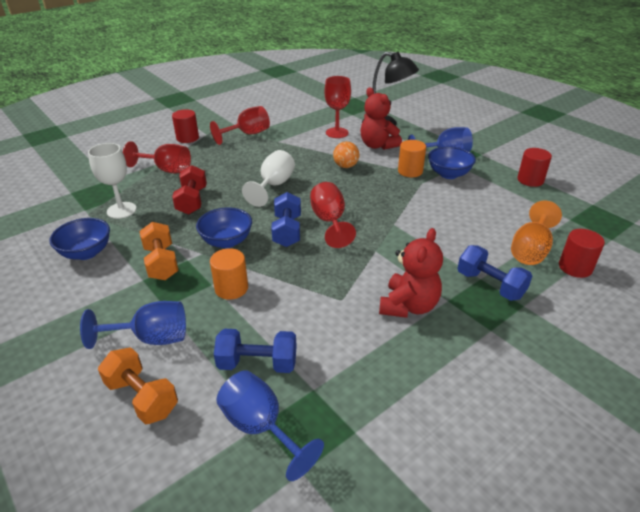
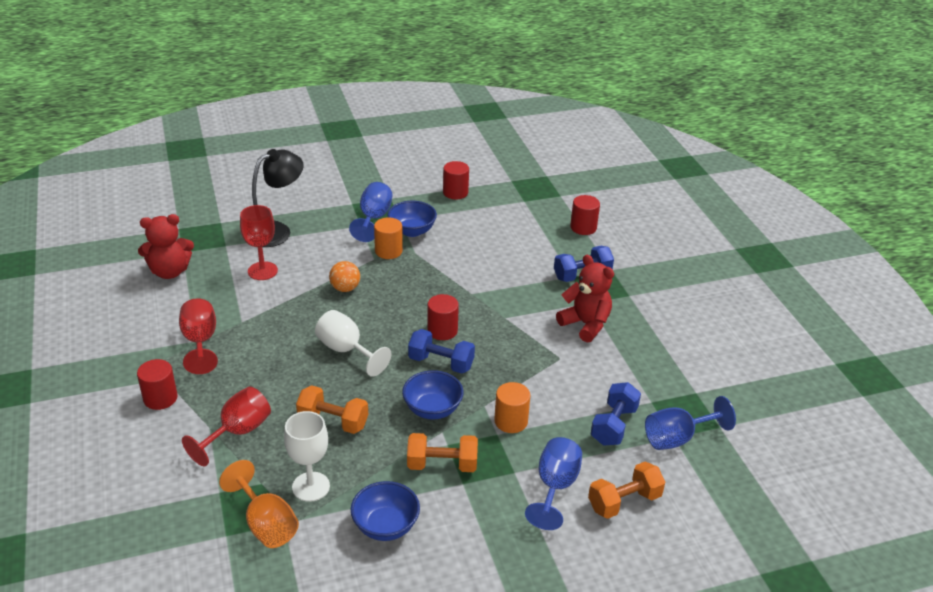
camera: 70 degrees left, 0 degrees up
(192, 201) = (333, 421): red dumbbell -> orange dumbbell
(329, 221) = (442, 330): red goblet -> red cylinder
(378, 145) = (318, 253): red teddy bear -> red teddy bear (170, 272)
(530, 250) = (551, 238): orange goblet -> orange goblet (266, 524)

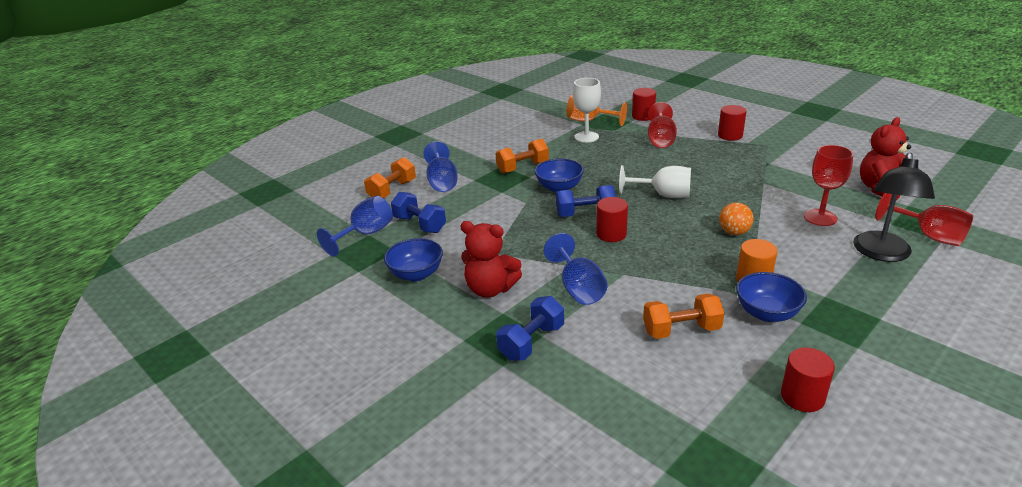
camera: 155 degrees right, 5 degrees down
(200, 342) = (765, 163): red goblet -> red goblet (928, 235)
(333, 421) = (614, 161): orange dumbbell -> orange dumbbell (681, 330)
(373, 218) = (826, 309): blue goblet -> blue goblet (578, 288)
(385, 526) = (527, 139): blue bowl -> blue bowl (416, 274)
(511, 421) = (498, 201): orange cylinder -> none
(583, 227) = (582, 418): red cylinder -> red cylinder (643, 116)
(614, 425) = (420, 224): blue dumbbell -> blue dumbbell turned 45 degrees counterclockwise

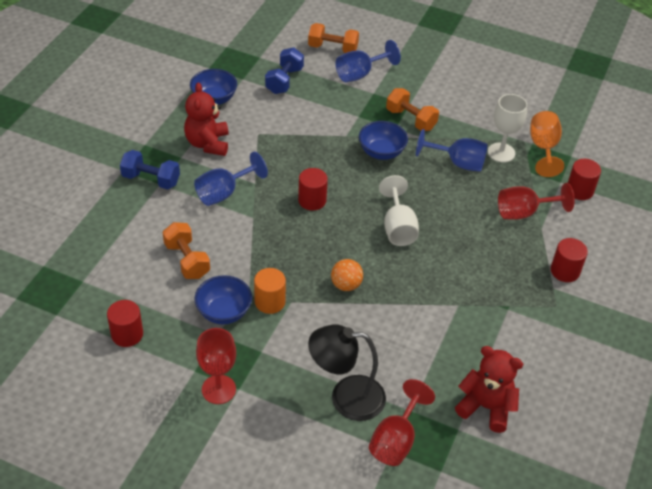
camera: 65 degrees right, 15 degrees up
(365, 234) = (259, 55): blue goblet -> blue goblet (458, 163)
(585, 213) = (341, 178): blue dumbbell -> none
(820, 217) = (400, 351): red goblet -> red goblet (218, 389)

